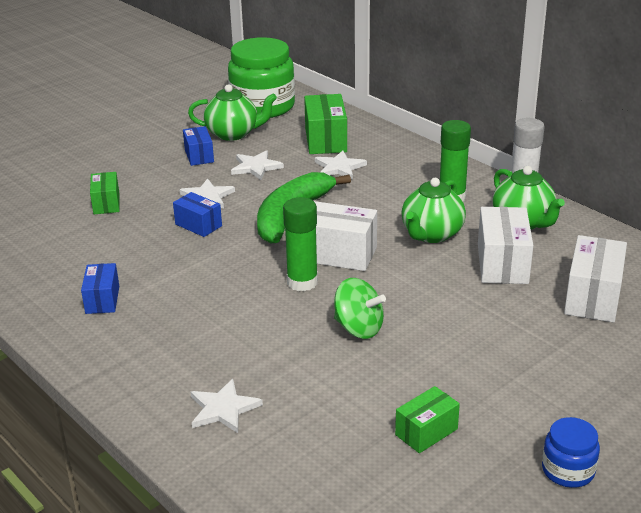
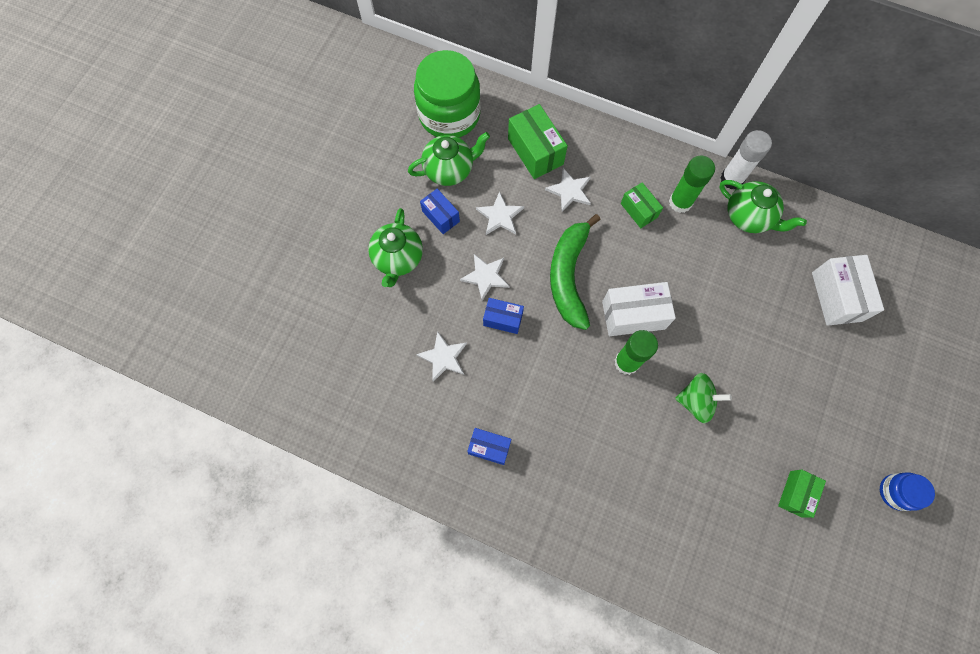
camera: 25 degrees left, 40 degrees up
(102, 300) = (489, 447): blue box -> blue box turned 45 degrees counterclockwise
(106, 203) = (406, 318): green box -> green box (639, 210)
(223, 409) = (653, 530): white star -> white star (443, 357)
(431, 234) = (689, 261): green teapot -> green teapot (398, 259)
(502, 263) = (758, 279): white box -> none

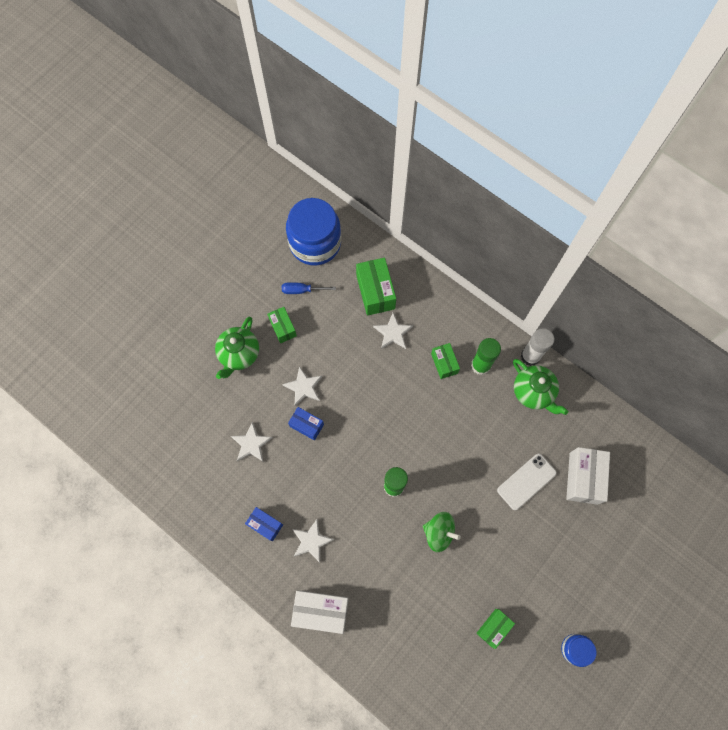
camera: 15 degrees right, 0 degrees up
(441, 216) = (283, 328): blue box -> green box
(449, 114) = (315, 243): green jar -> blue jar
(449, 169) = (301, 290): green teapot -> blue screwdriver
(500, 216) = (330, 339): white star -> white star (311, 541)
(569, 276) = (370, 403): green banana -> none
(633, 315) = (411, 449): white box -> white box (321, 611)
(775, 317) = (526, 481): none -> white phone

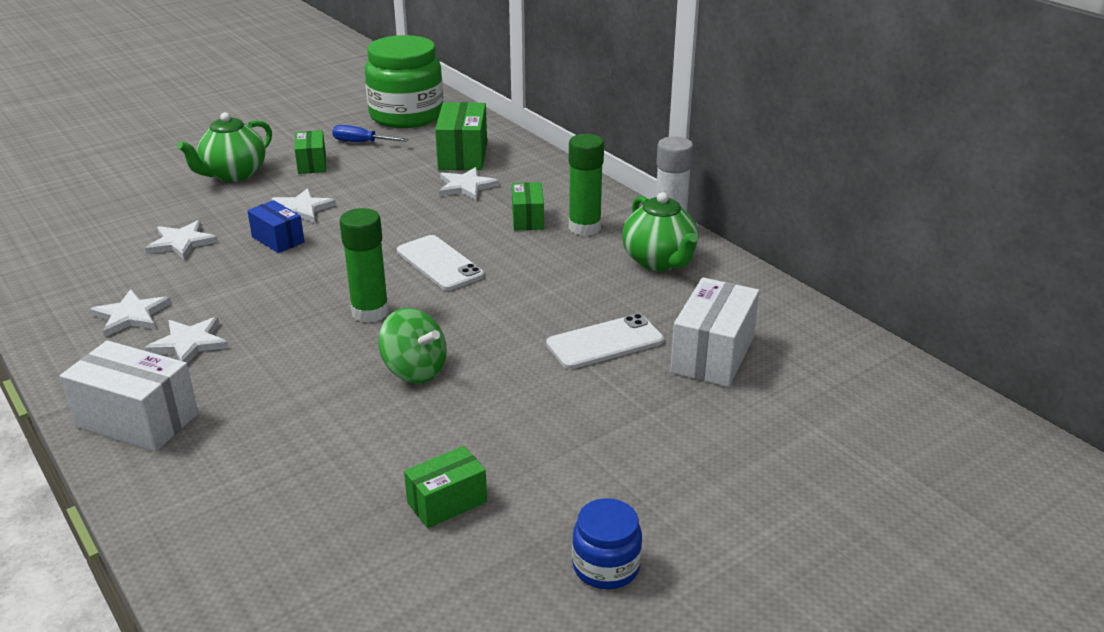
camera: 15 degrees right, 40 degrees down
(265, 525) = (131, 315): blue box -> white star
(315, 243) = (406, 116): blue jar -> green jar
(411, 427) = (439, 263): none -> white phone

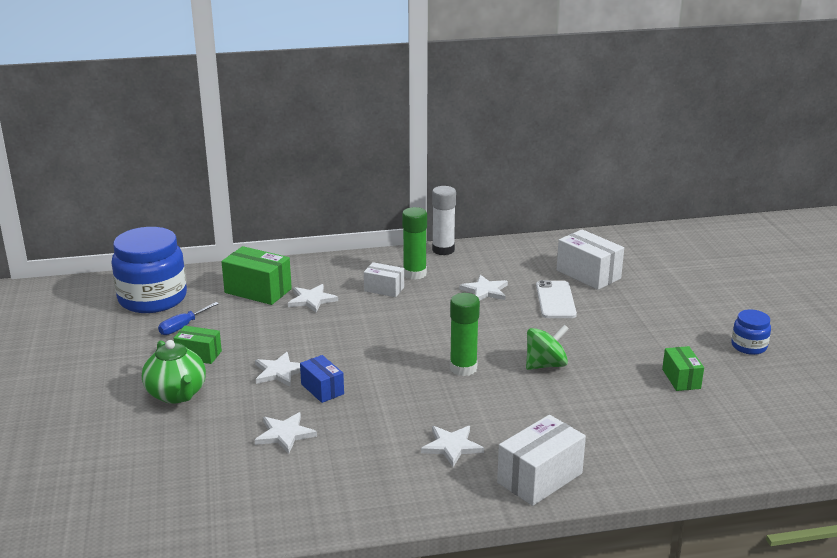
camera: 65 degrees left, 5 degrees down
(131, 315) = (389, 469): white star -> white star (485, 291)
(278, 239) = (322, 389): blue box -> blue box turned 75 degrees clockwise
(406, 116) = (152, 298): green jar -> blue jar
(439, 263) = (418, 332): white phone -> none
(528, 219) = (384, 289): green box -> white box
(659, 261) = (477, 262): green teapot -> none

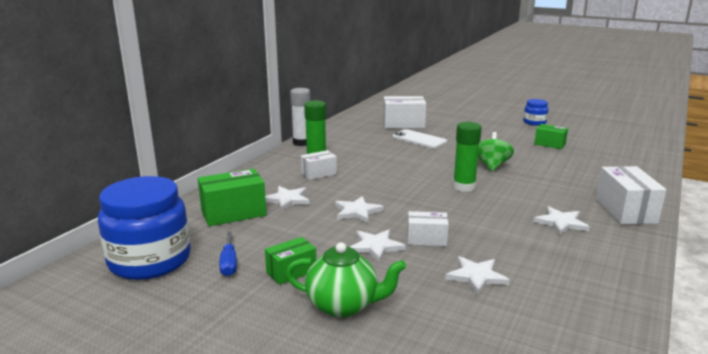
camera: 50 degrees left, 5 degrees down
(322, 389) = (426, 239): blue box -> white box
(485, 291) = (376, 150): white star -> white star (357, 211)

